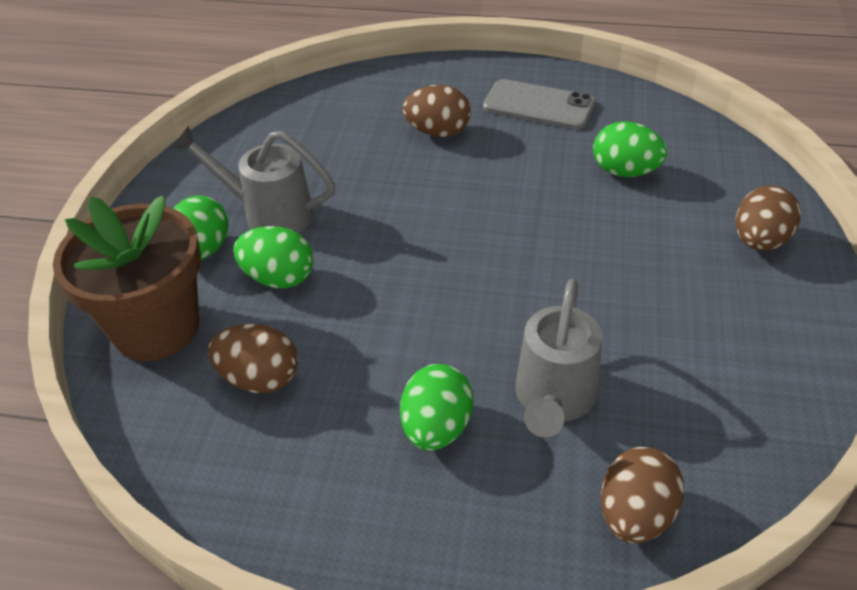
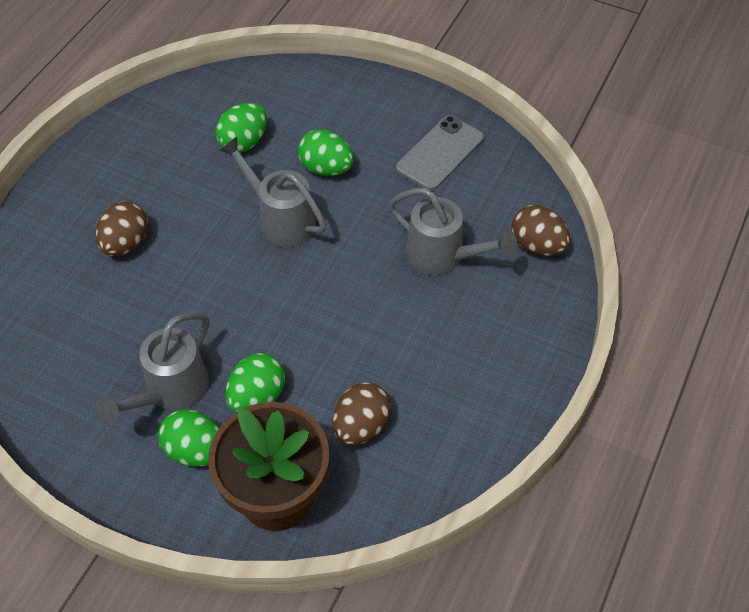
camera: 75 degrees left, 10 degrees up
(436, 428) = (443, 326): green egg -> green egg (326, 168)
(529, 231) = (281, 220): none -> grey watering can
(538, 105) = (130, 166): grey phone -> grey phone (440, 153)
(759, 241) = (350, 101): brown egg -> none

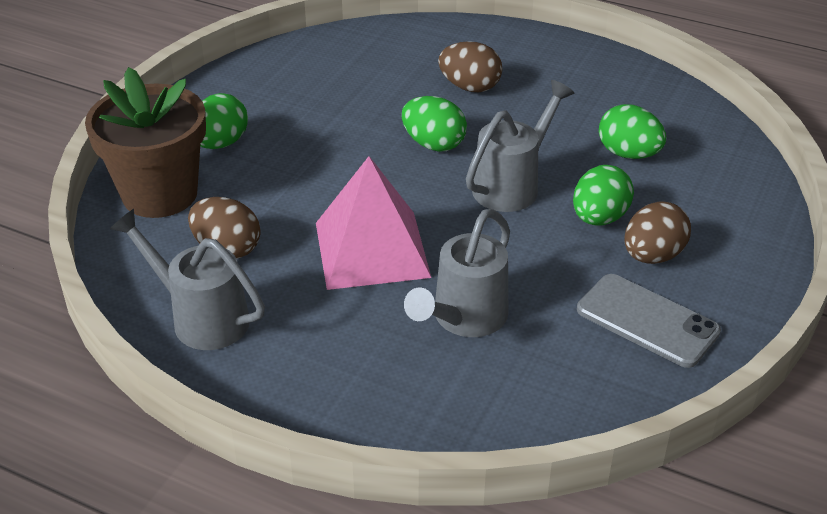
camera: 90 degrees right, 15 degrees down
(171, 391) = (289, 126): grey watering can -> grey watering can (202, 318)
(257, 396) = (275, 177): green egg -> green egg (433, 144)
(362, 317) = (371, 249): none -> pink pyramid
(537, 245) = (489, 415): brown egg -> brown egg (652, 256)

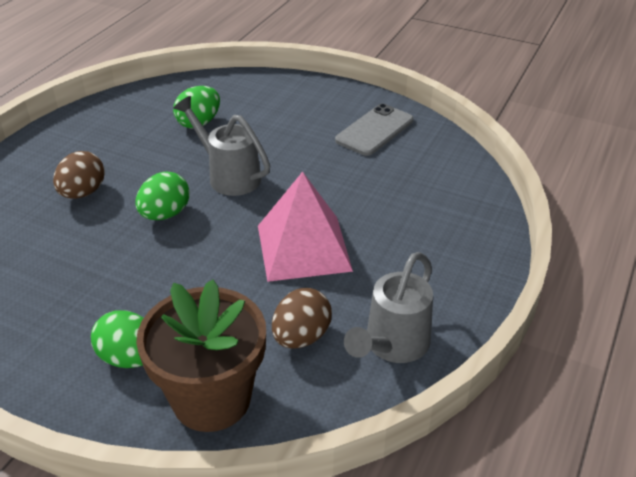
camera: 90 degrees left, 0 degrees up
(464, 318) = (379, 202): grey watering can -> none
(599, 218) = (272, 140): green egg -> none
(652, 256) = (312, 123): brown egg -> none

